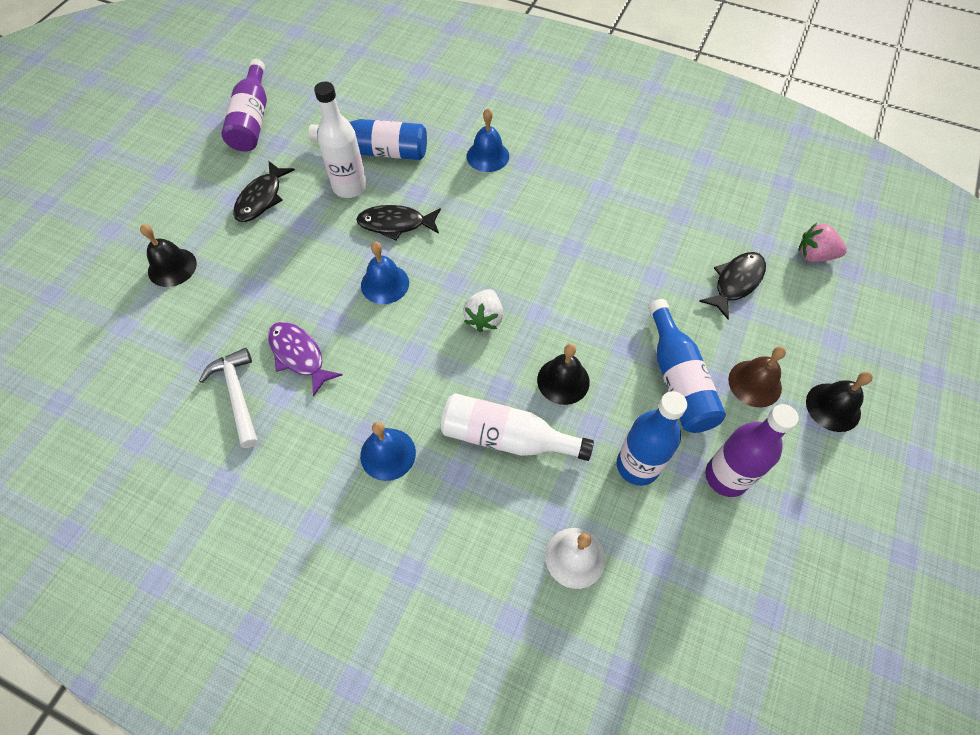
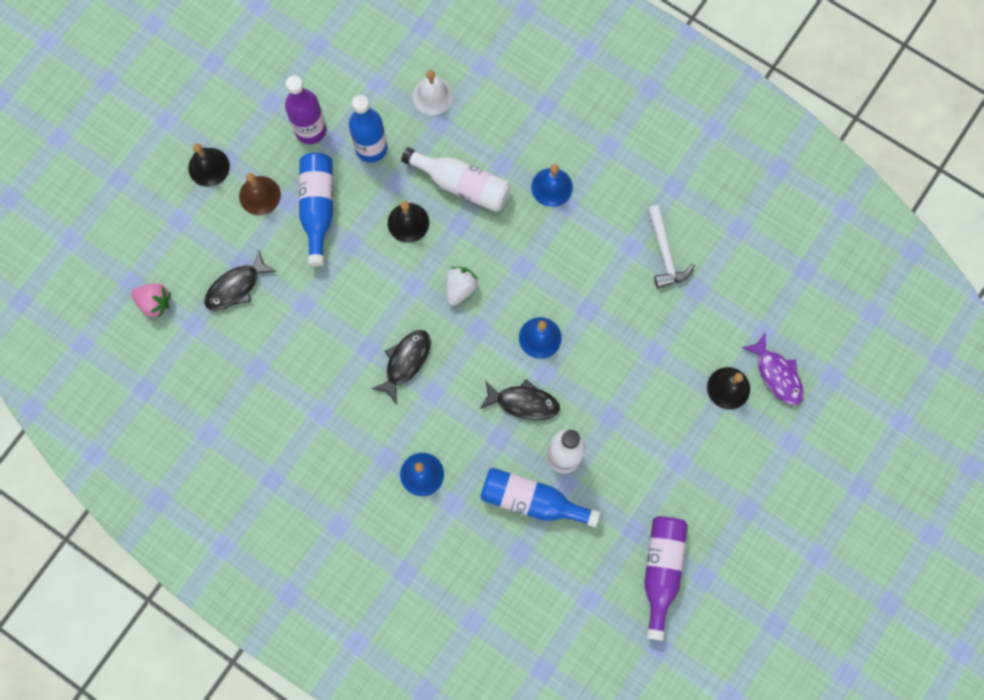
camera: 170 degrees left, 15 degrees up
(261, 198) = (650, 456): black fish -> black fish (406, 362)
(299, 355) = (616, 280): purple fish -> purple fish (777, 374)

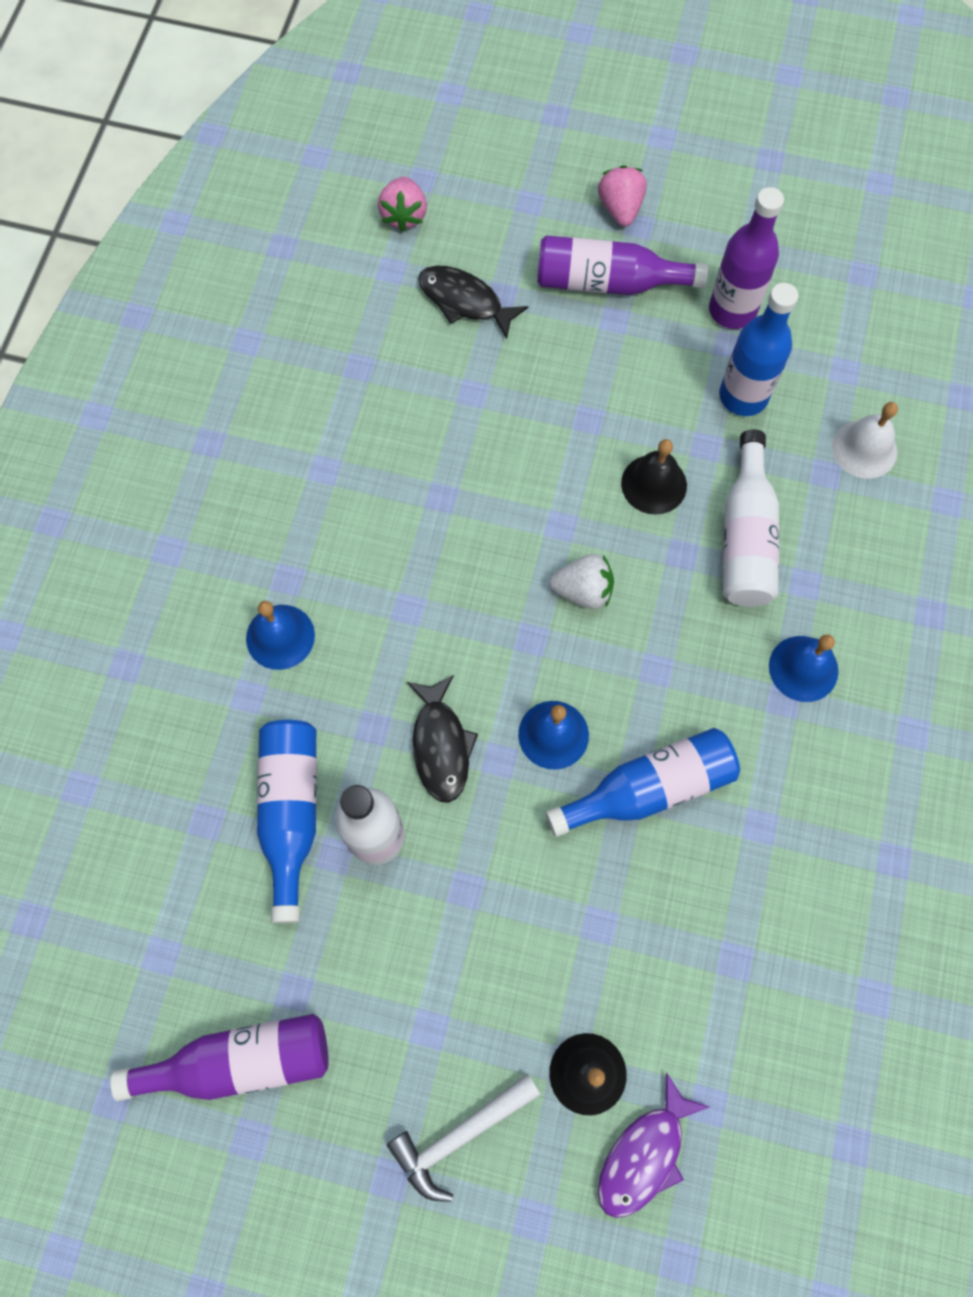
camera: 70 degrees right, 5 degrees down
(209, 167) = (620, 208): black bell -> pink strawberry
(259, 195) = (608, 282): brown bell -> purple bottle
(318, 208) = (622, 360): blue bottle -> blue bottle (649, 788)
(406, 362) = (441, 555): black fish -> none
(665, 253) = (774, 885): white hammer -> white hammer (460, 1135)

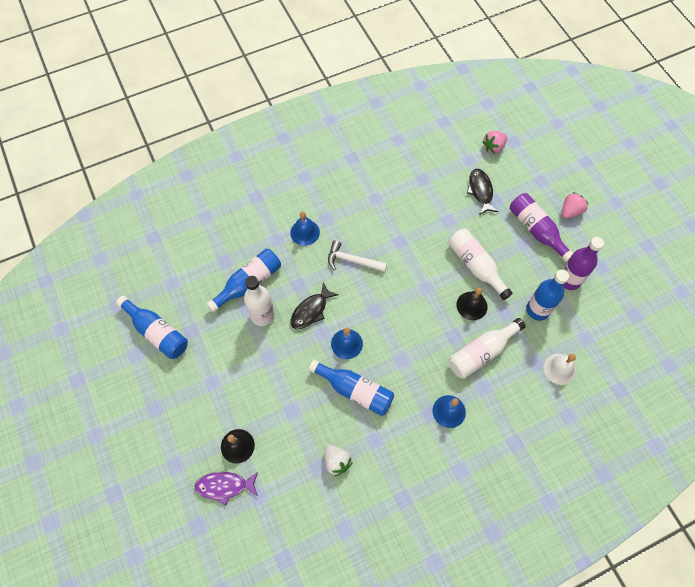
camera: 50 degrees right, 5 degrees down
(240, 1061) = (157, 332): purple bottle -> blue bottle
(460, 1135) = (185, 419): white hammer -> white hammer (352, 260)
(583, 590) = (408, 313): white strawberry -> white strawberry (337, 461)
(590, 420) = (475, 266): none -> white bottle

